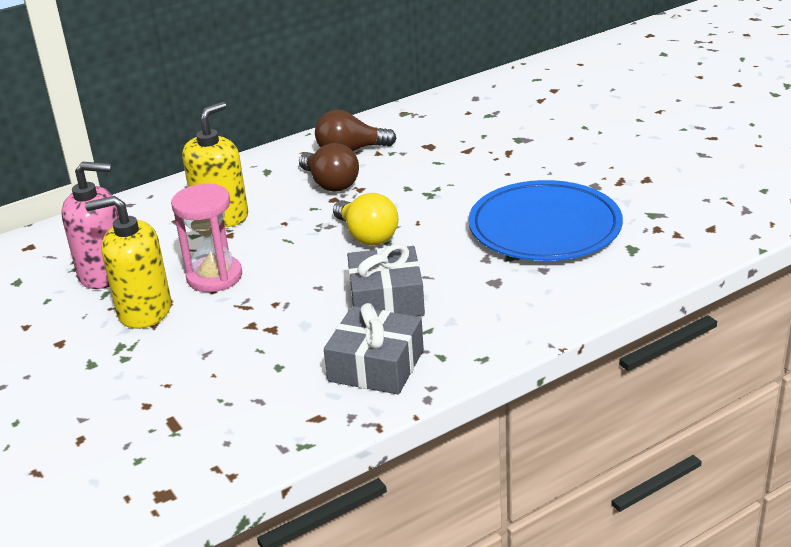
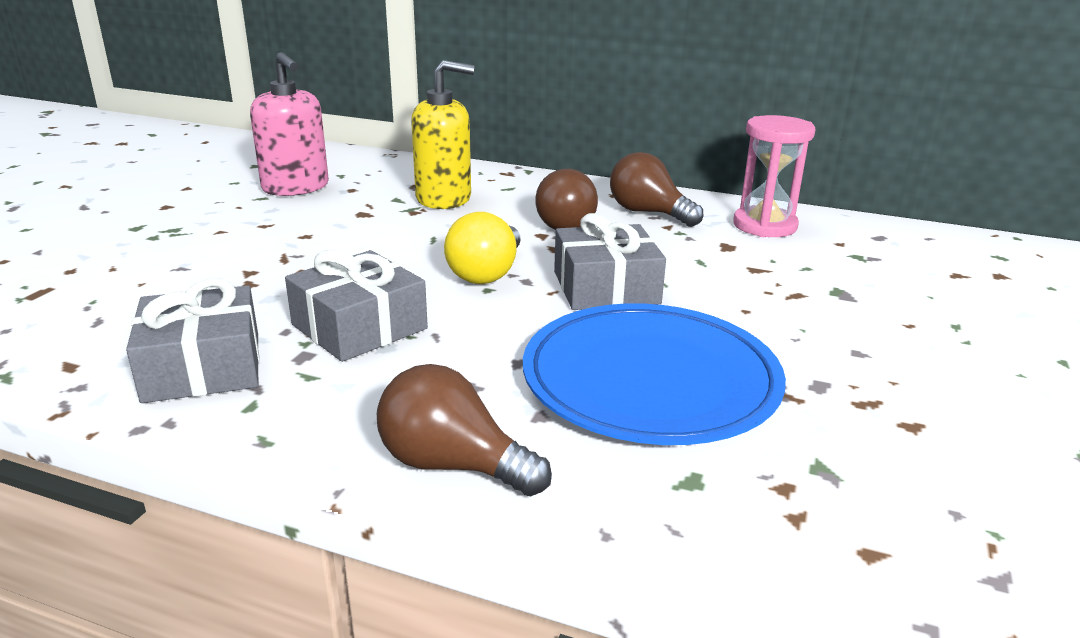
camera: 50 degrees right, 5 degrees down
(144, 311) = (242, 220): yellow soap dispenser -> none
(214, 277) = (328, 229): pink hourglass -> pink hourglass (764, 226)
(433, 203) = (606, 287): none -> grey gift
(561, 306) = (453, 465): none -> brown light bulb

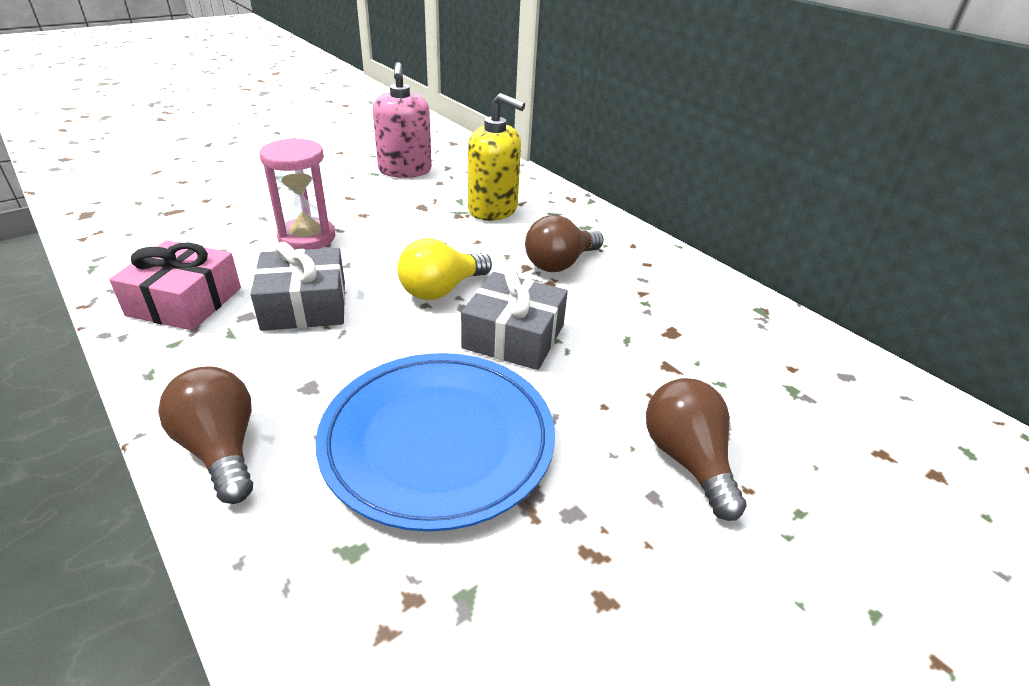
camera: 30 degrees right, 10 degrees up
(203, 367) = (185, 301): grey gift -> pink gift
(648, 213) = (641, 273): brown light bulb -> brown light bulb (687, 460)
(764, 226) = (736, 322): pink hourglass -> pink hourglass (307, 237)

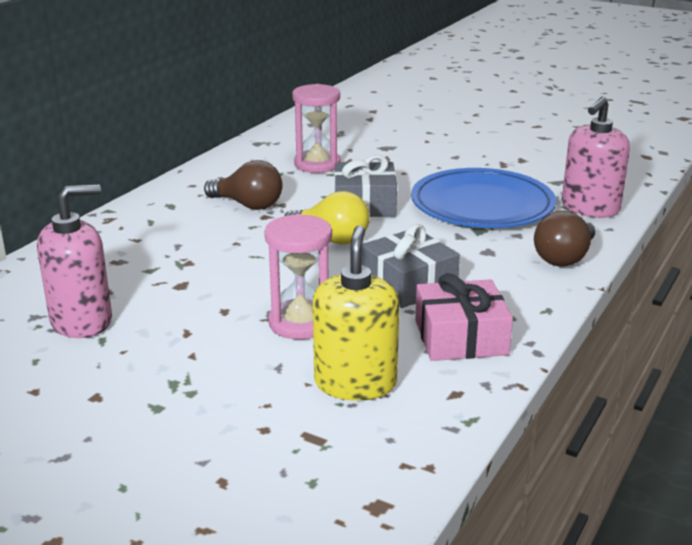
camera: 110 degrees left, 10 degrees down
(324, 582) = (590, 208): none -> pink soap dispenser
(493, 209) = (162, 249): yellow soap dispenser -> yellow soap dispenser (355, 383)
(665, 336) = (317, 164): none -> pink hourglass
(687, 460) = (422, 152): brown light bulb -> none

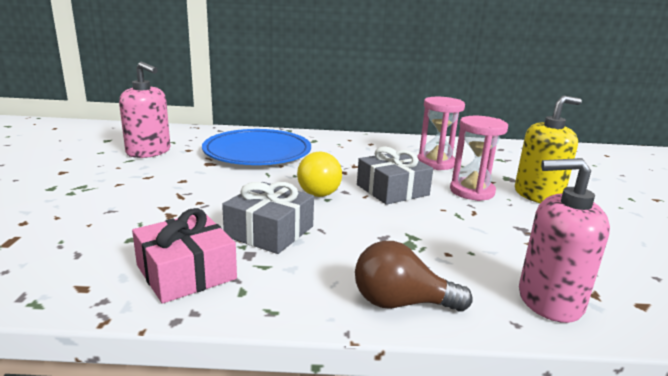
camera: 60 degrees right, 5 degrees down
(248, 205) = (340, 157): brown light bulb -> none
(300, 323) = (177, 205): pink hourglass -> pink hourglass (472, 191)
(355, 383) = (92, 241): yellow soap dispenser -> yellow soap dispenser (538, 195)
(482, 205) = (461, 236): blue plate -> blue plate (257, 152)

